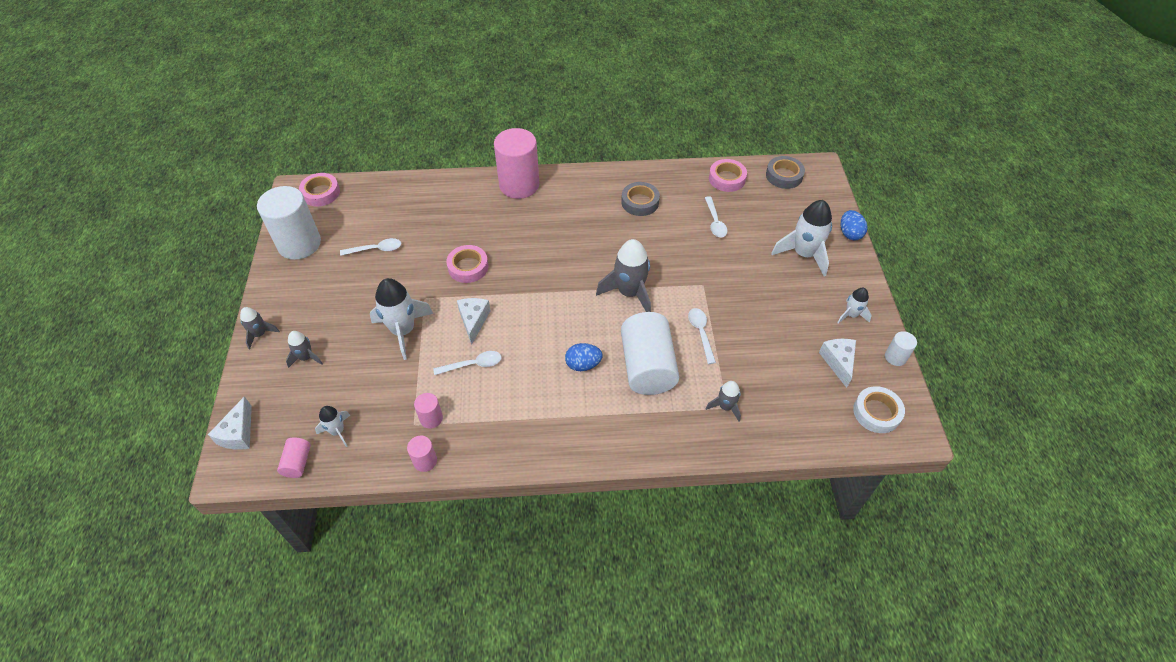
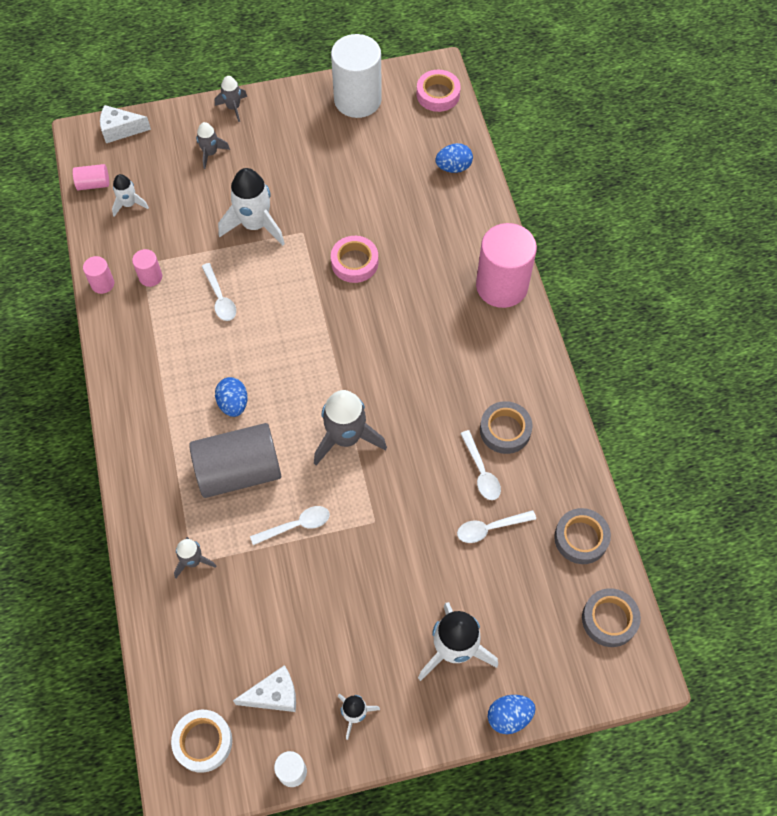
camera: 80 degrees right, 10 degrees up
(376, 249) = (363, 169): white spoon -> white spoon (481, 471)
(399, 195) = (453, 167): none -> blue egg
(473, 321) = (278, 285): white cheese -> none
(647, 366) = (239, 471): white cylinder -> grey cylinder
(727, 179) = (581, 538): pink tape -> grey tape

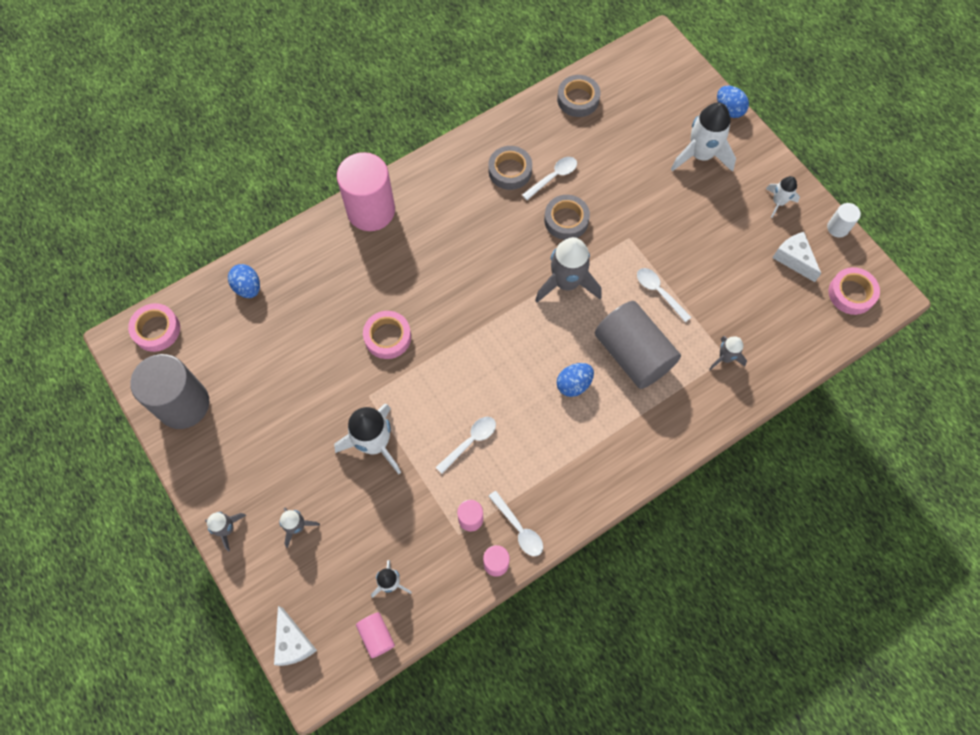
camera: 110 degrees left, 5 degrees up
(203, 742) = (851, 293): white tape -> pink tape
(357, 100) = (183, 404): white cylinder -> grey cylinder
(490, 528) = (597, 158): white spoon -> white spoon (518, 528)
(609, 619) = (631, 69): grey tape -> grey tape (566, 220)

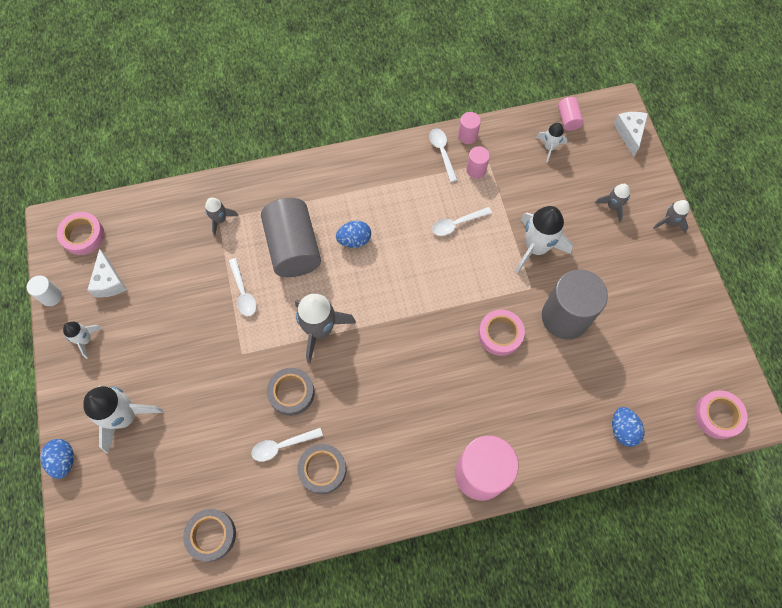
camera: 160 degrees left, 0 degrees up
(183, 404) = (697, 334): grey cylinder -> grey cylinder (565, 317)

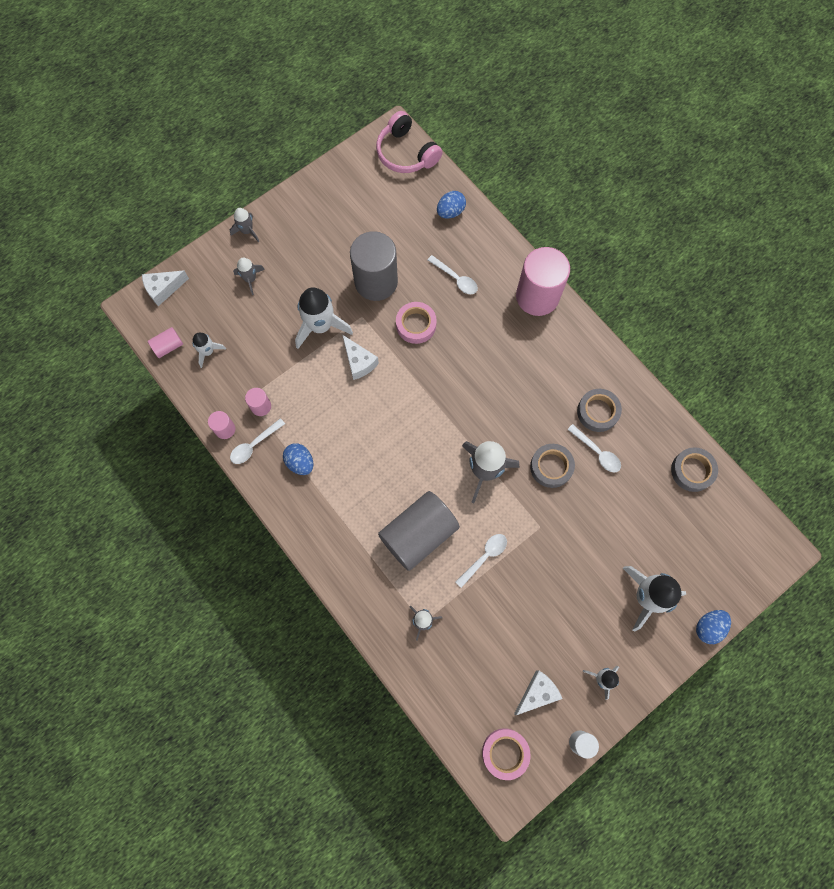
camera: 115 degrees left, 5 degrees up
(354, 240) = (385, 482): blue egg -> blue egg (300, 462)
(457, 224) = (326, 400): white spoon -> white spoon (455, 278)
(483, 266) = (359, 362): none -> white cheese
(718, 416) = (406, 153): pink tape -> pink headphones

